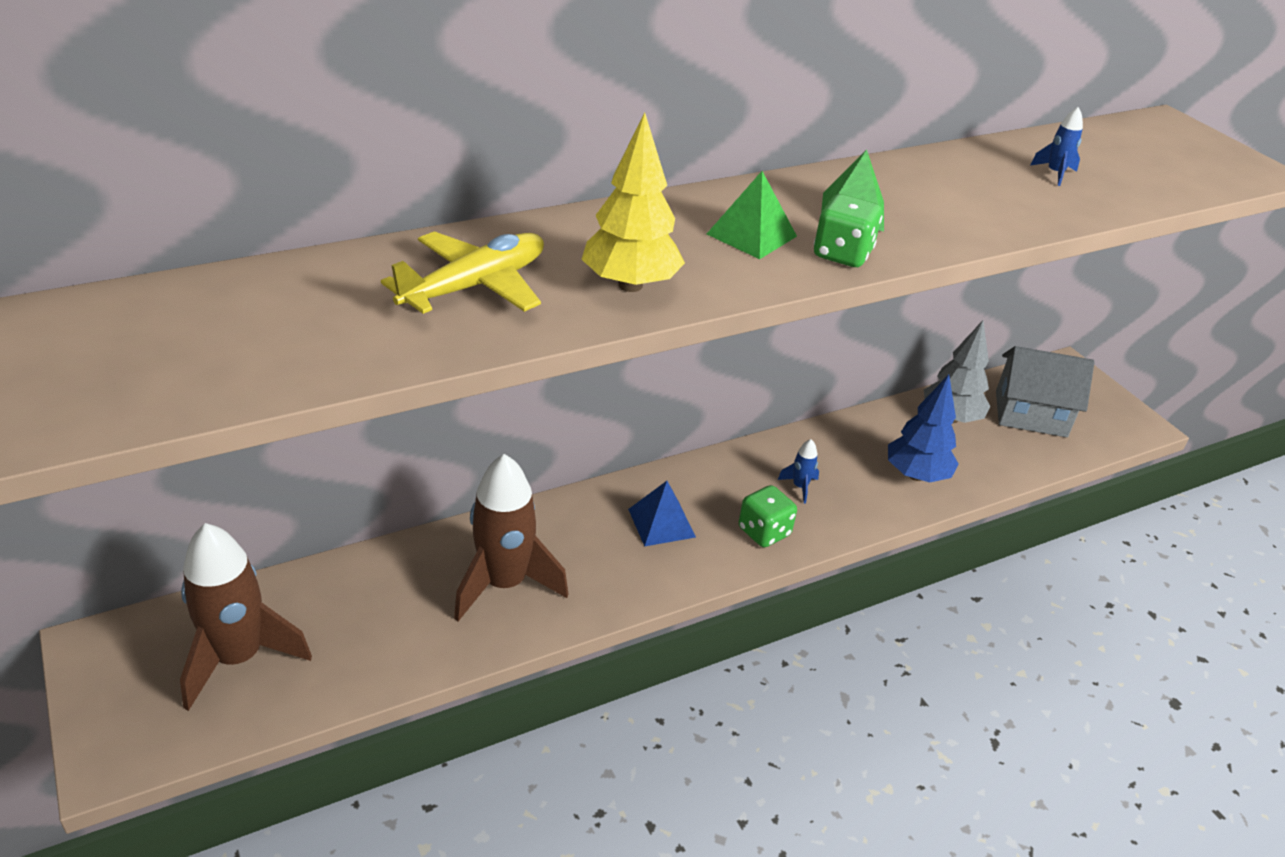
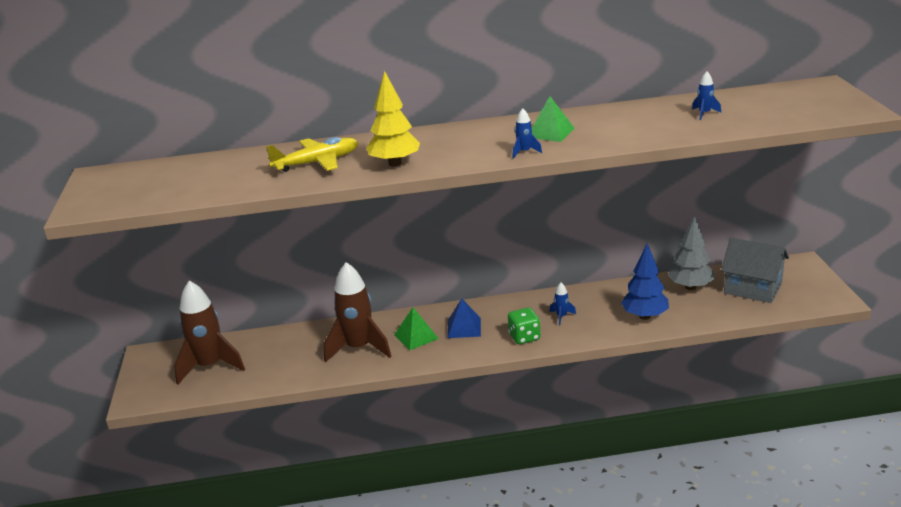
camera: 25 degrees right, 10 degrees down
(752, 235) = (480, 143): green pyramid -> green pyramid (416, 336)
(842, 255) = (524, 152): green dice -> blue rocket

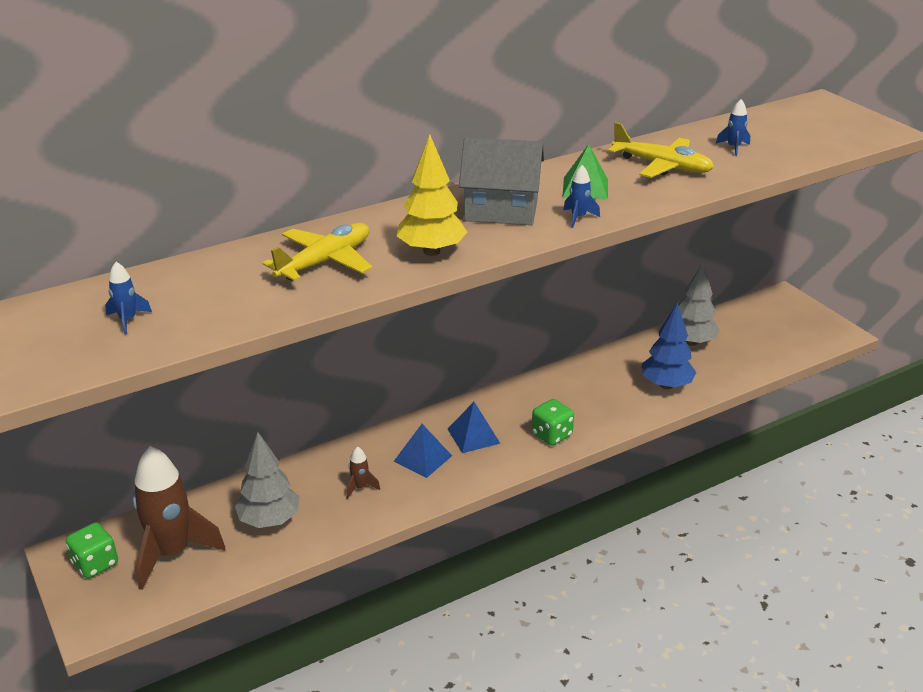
camera: 25 degrees left, 5 degrees up
(161, 363) = (95, 564): none -> green dice
(284, 358) = (269, 520): none -> grey tree
(359, 348) = (360, 487): brown rocket -> brown rocket, size x0.41
(416, 336) = (423, 458): green pyramid -> blue pyramid
(561, 316) = (577, 401): blue rocket -> blue rocket (128, 320)
(629, 122) = (662, 166): none -> yellow plane
(752, 288) = (754, 333): grey house -> grey house (501, 209)

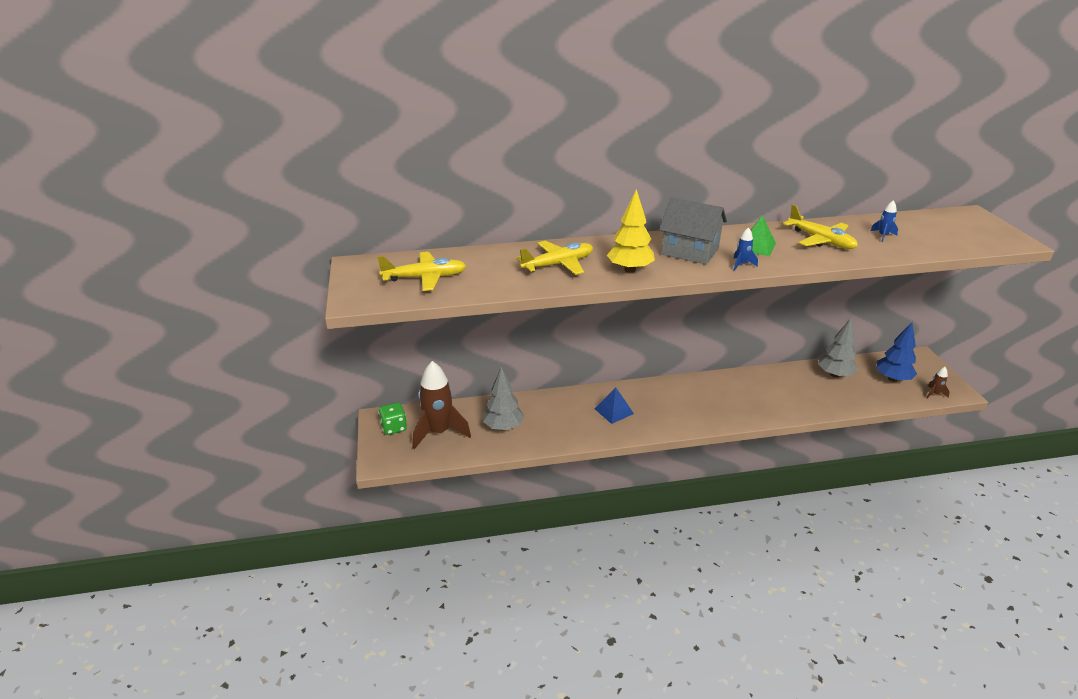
camera: 20 degrees right, 0 degrees up
(128, 320) = (425, 278): blue rocket -> yellow plane
(360, 487) = (566, 420): brown rocket -> brown rocket (934, 394)
(473, 436) = (653, 404): blue pyramid -> none
(551, 435) = (707, 415): green dice -> none
(666, 385) = (804, 400): blue tree -> blue tree (892, 379)

